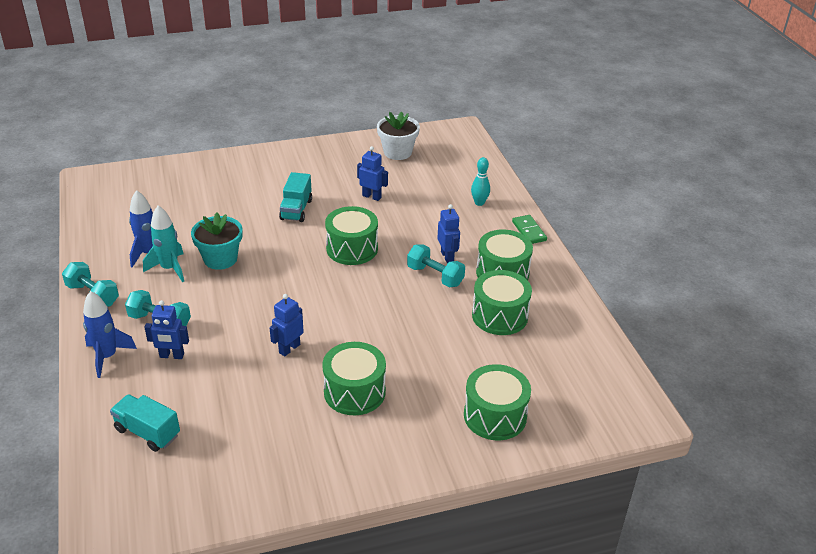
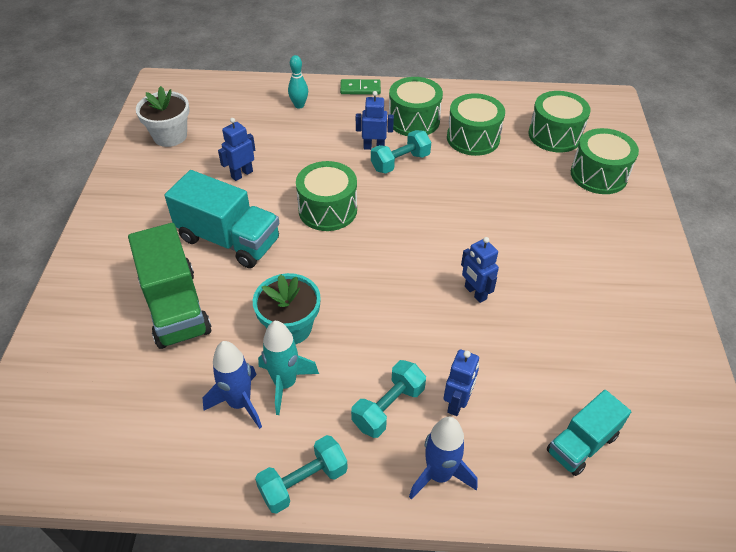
camera: 70 degrees left, 10 degrees up
(223, 205) = (176, 307): none -> green truck
(296, 210) = (229, 240): turquoise truck -> turquoise truck, size x1.63
(354, 392) = (552, 256): green drum -> green drum (555, 135)

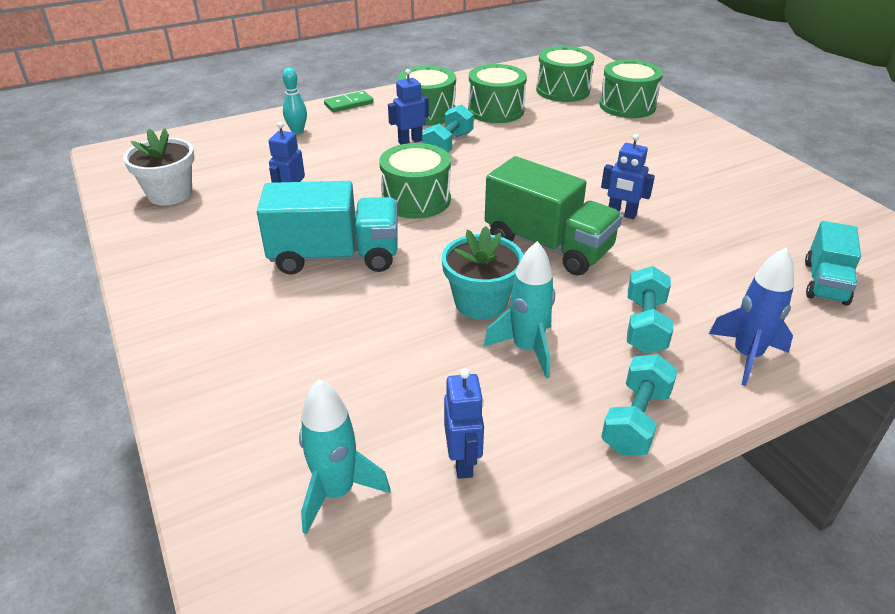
camera: 30 degrees left, 10 degrees down
(82, 428) = (337, 492): none -> turquoise rocket
(176, 307) = (335, 333): green truck -> green truck (548, 245)
(239, 403) = (497, 385): blue rocket -> none
(457, 403) = (699, 297): blue robot -> blue robot (463, 462)

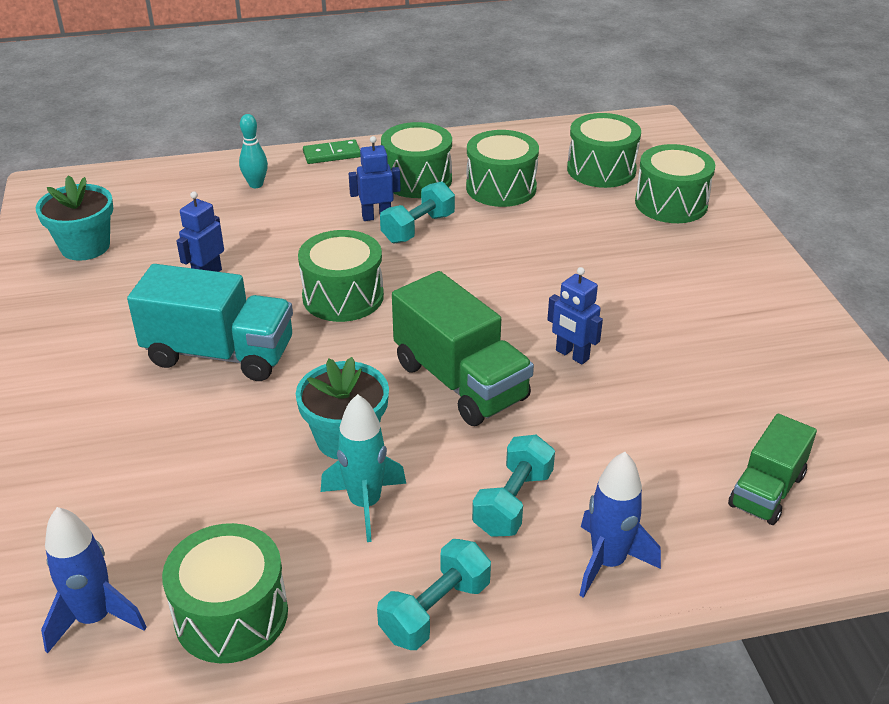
camera: 15 degrees right, 0 degrees up
(170, 194) = (85, 247): white flower pot -> turquoise flower pot
(337, 492) = (95, 618): turquoise rocket -> blue rocket
(463, 462) = (231, 615): blue robot -> green drum
(825, 283) = (767, 490): turquoise truck -> green truck

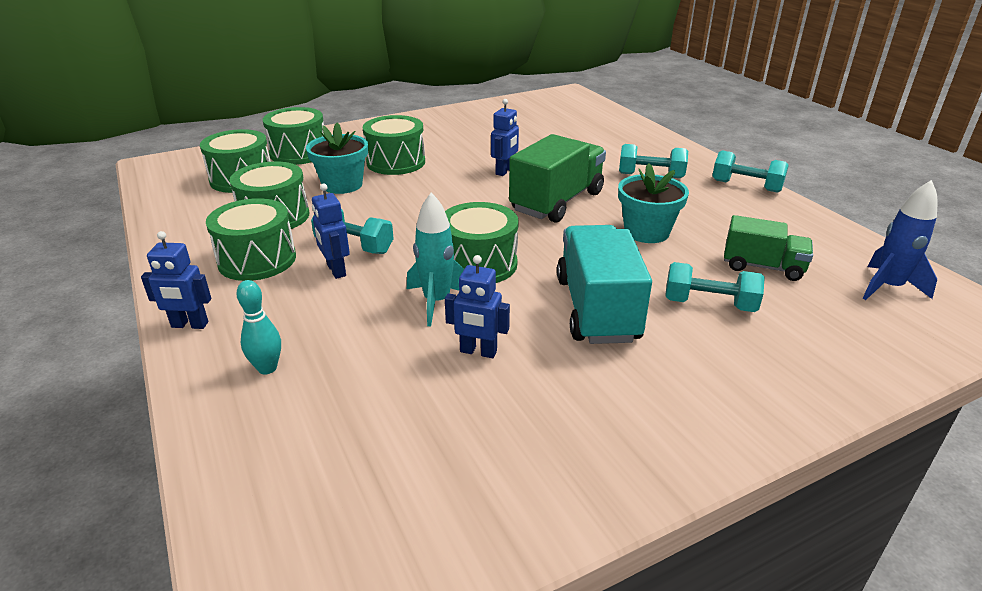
camera: 105 degrees left, 5 degrees down
(85, 247) = (454, 485): turquoise flower pot -> turquoise flower pot (342, 185)
(175, 435) = (709, 304): none -> turquoise dumbbell
(231, 615) = (822, 241): green drum -> green drum (396, 162)
(332, 154) = (189, 325): green domino -> blue robot
(365, 504) = (696, 216): turquoise rocket -> turquoise rocket (437, 302)
(608, 562) = (668, 151): blue rocket -> none
(767, 490) = (584, 123): green truck -> green truck (762, 267)

